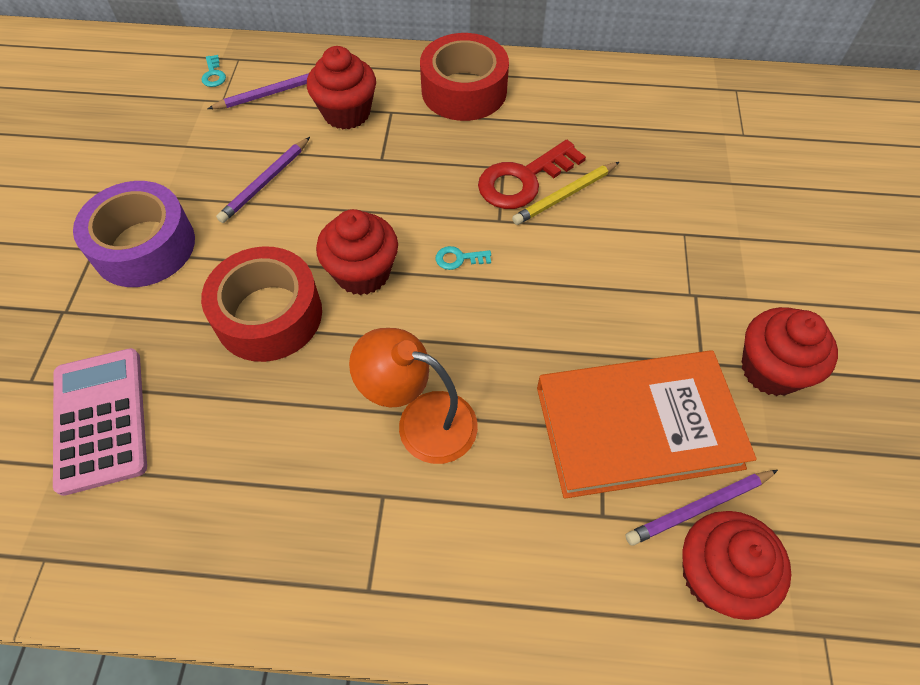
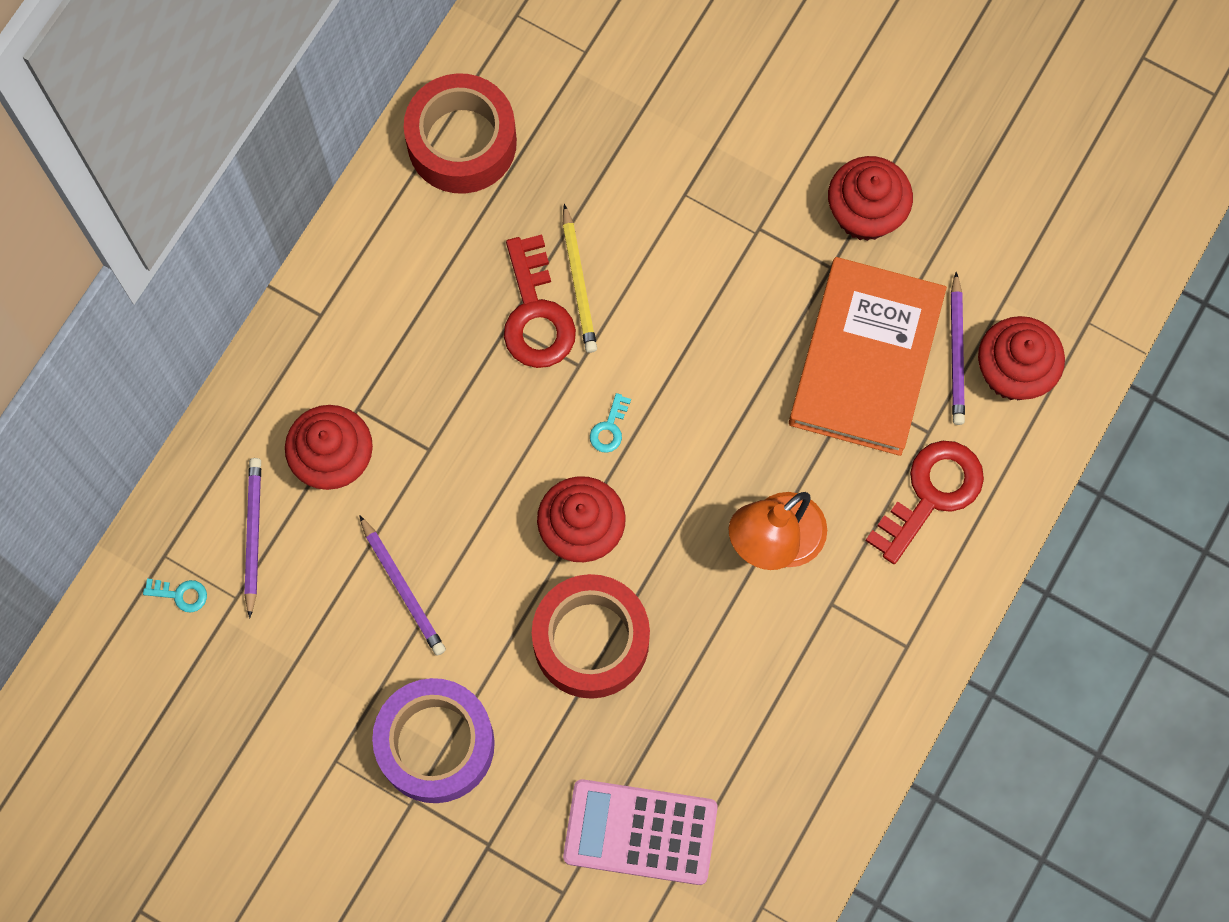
camera: 65 degrees left, 15 degrees up
(464, 90) = (364, 311): red tape -> red tape (462, 142)
(541, 546) = (931, 494): none -> red key

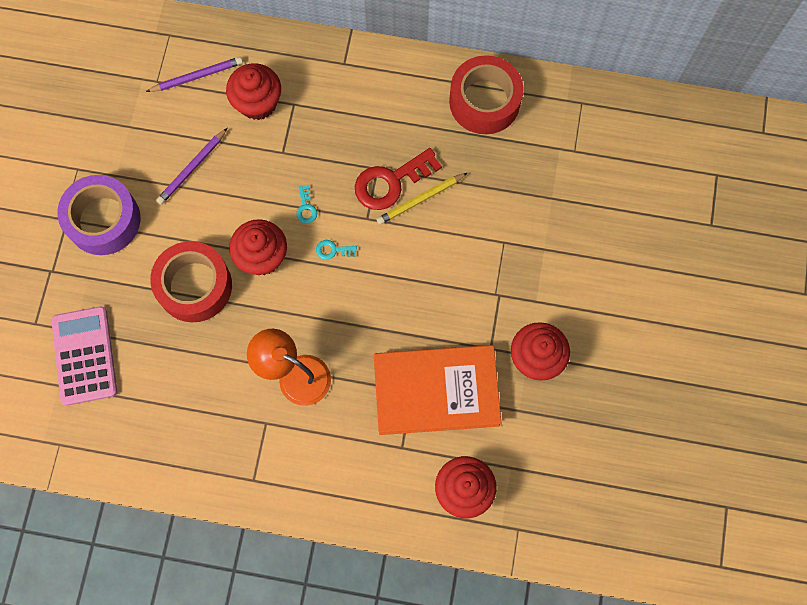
camera: 70 degrees right, 0 degrees up
(180, 594) = (149, 51): turquoise key -> turquoise key (306, 208)
(931, 494) = (360, 463): red key -> none
(957, 353) = (463, 448): purple pencil -> none

